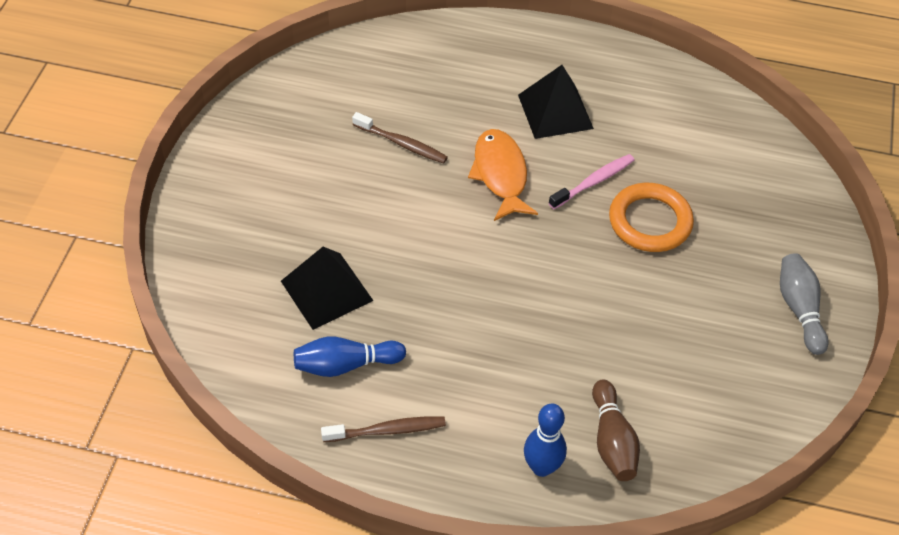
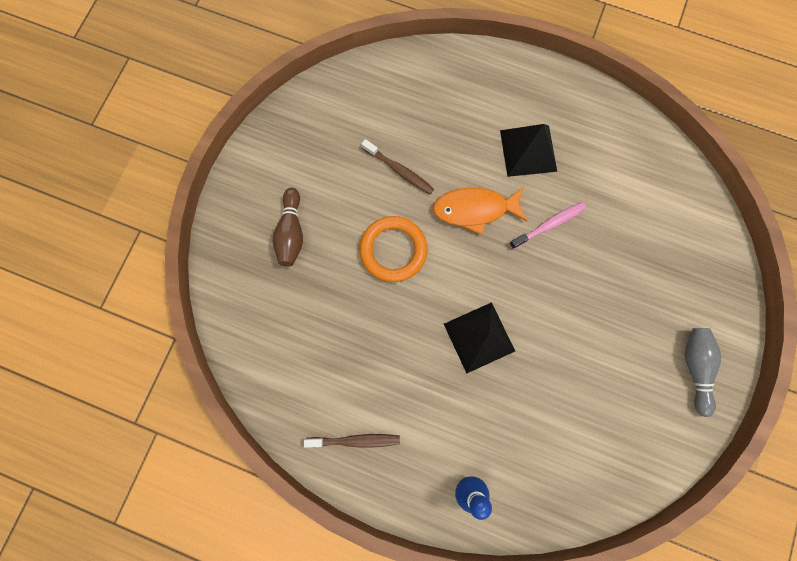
camera: 10 degrees right, 25 degrees up
(326, 290) = (324, 306): black pyramid -> black pyramid (479, 337)
(346, 365) = (331, 377): blue bowling pin -> none
(500, 174) = (474, 209): orange fish -> orange fish turned 90 degrees counterclockwise
(612, 440) = (525, 471): brown bowling pin -> brown bowling pin (291, 232)
(650, 221) = (588, 269): orange ring -> orange ring (393, 250)

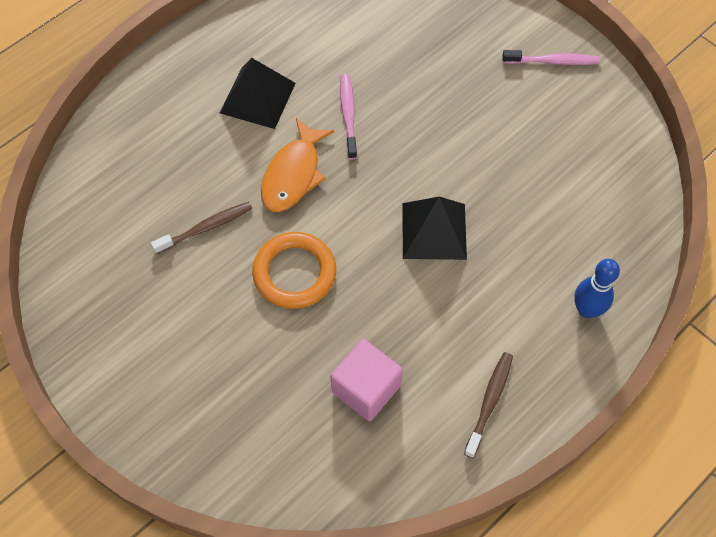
camera: 65 degrees left, 15 degrees down
(291, 232) = (213, 373): brown bowling pin -> none
(326, 344) = (366, 389): none -> pink cube
(695, 368) = (552, 61): grey bowling pin -> pink toothbrush

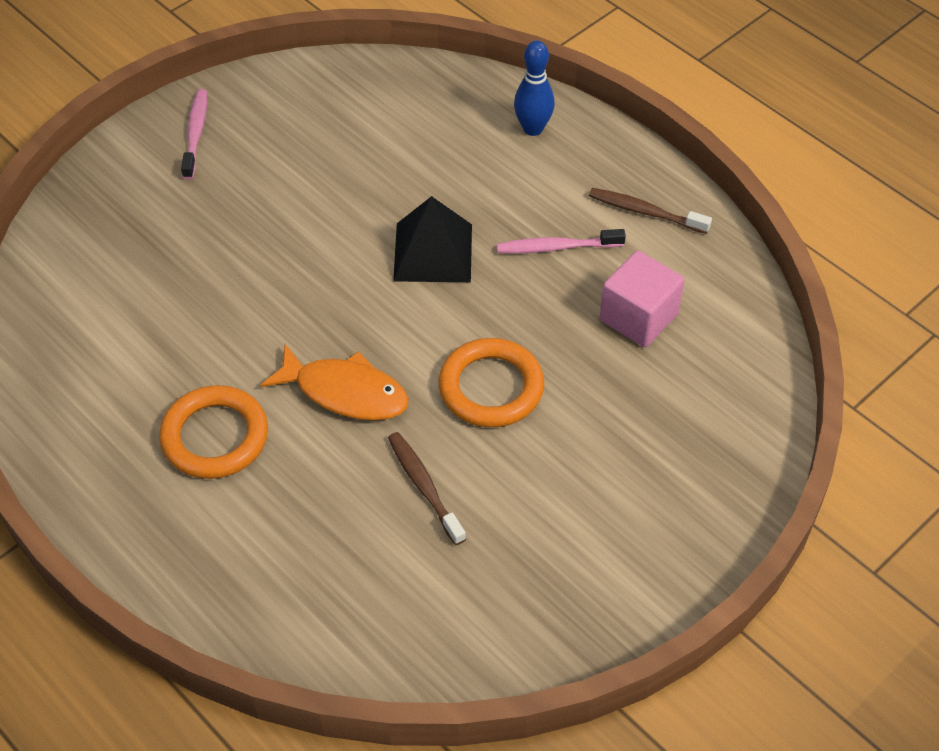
camera: 90 degrees left, 10 degrees down
(257, 97) = (215, 437): black pyramid -> orange ring
(348, 115) = (256, 334): pink toothbrush -> pink toothbrush (557, 247)

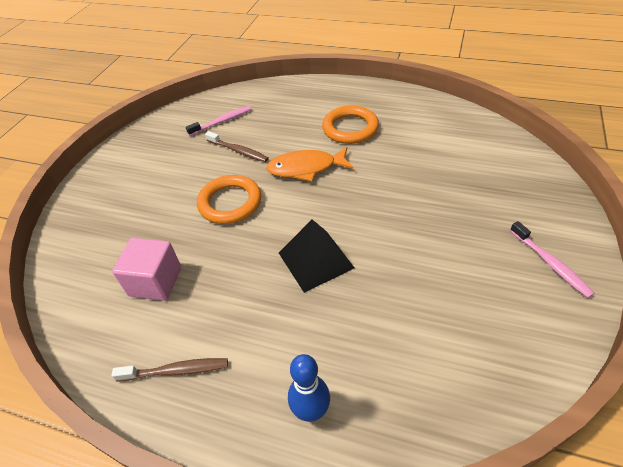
camera: 155 degrees right, 5 degrees down
(557, 247) = (233, 305): pink toothbrush -> pink toothbrush (222, 121)

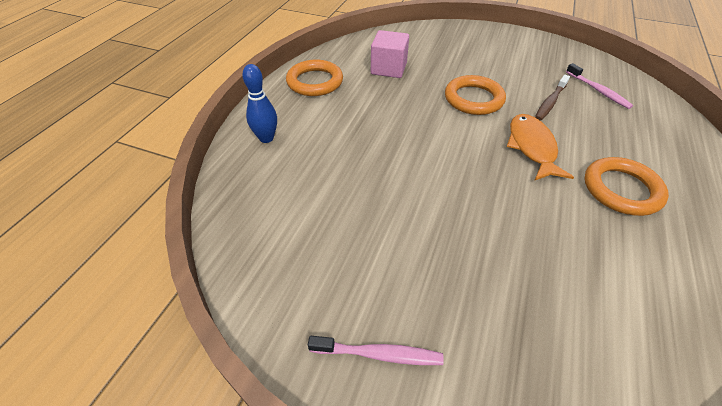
camera: 90 degrees right, 0 degrees up
(176, 371) = (315, 82): brown toothbrush -> orange ring
(315, 260) = (402, 147): black pyramid -> none
(550, 263) = (378, 354): pink toothbrush -> pink toothbrush turned 150 degrees counterclockwise

